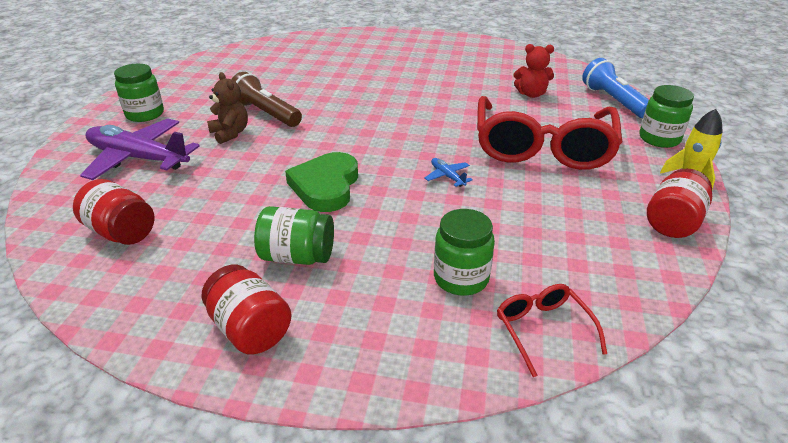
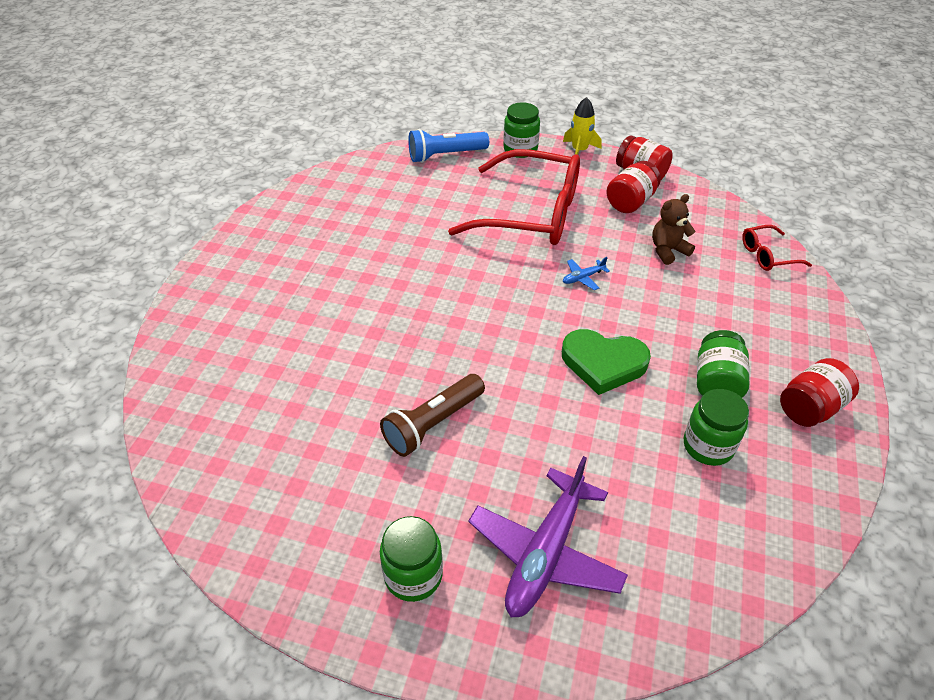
camera: 85 degrees left, 10 degrees up
(121, 232) = (703, 533): red jar -> red jar (630, 202)
(230, 133) = (485, 457): brown teddy bear -> brown teddy bear (668, 251)
(461, 278) = (724, 286): green jar -> green jar (708, 446)
(531, 94) = (421, 201): red teddy bear -> none

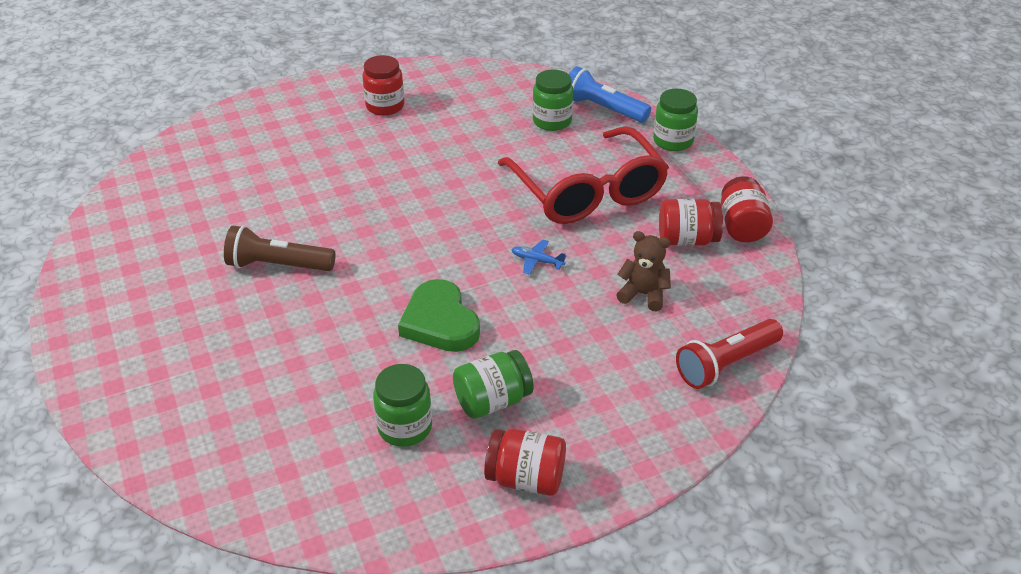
camera: 50 degrees right, 5 degrees down
(293, 251) = (385, 106): none -> red jar
(413, 575) = (132, 327): green jar -> green jar (552, 121)
(545, 553) = (205, 383): purple plane -> none
(579, 150) = (723, 173): yellow rocket -> none
(767, 255) = (726, 364): red glasses -> red flashlight

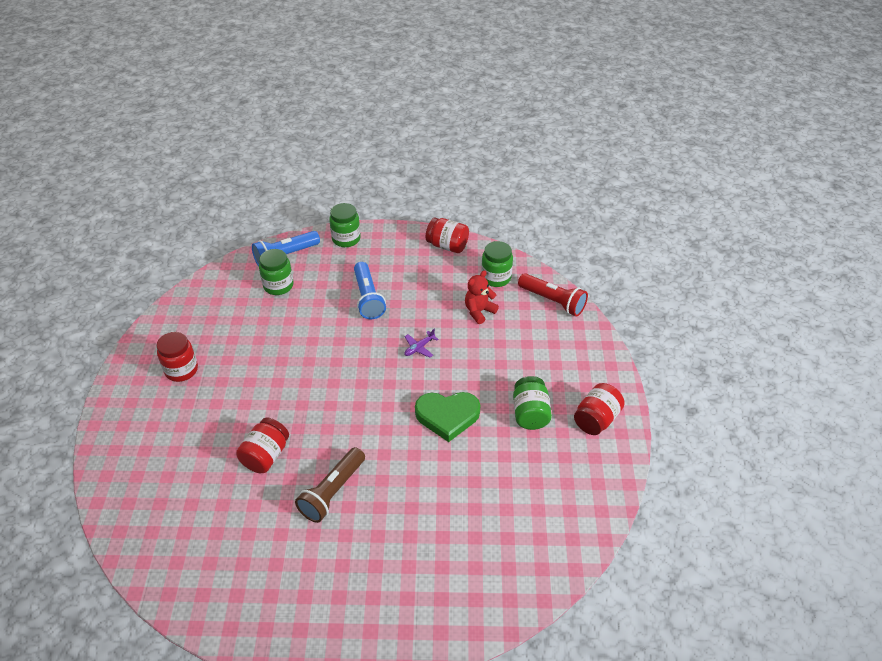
camera: 65 degrees left, 5 degrees up
(405, 427) = (531, 464): green jar -> green jar (496, 278)
(537, 261) = (419, 348): blue plane -> purple plane
(587, 192) = (368, 298): red glasses -> blue flashlight
(643, 294) = (479, 311): brown teddy bear -> red teddy bear
(687, 239) = (443, 273): red jar -> red jar (265, 455)
(726, 364) = (552, 301): red flashlight -> red flashlight turned 45 degrees counterclockwise

